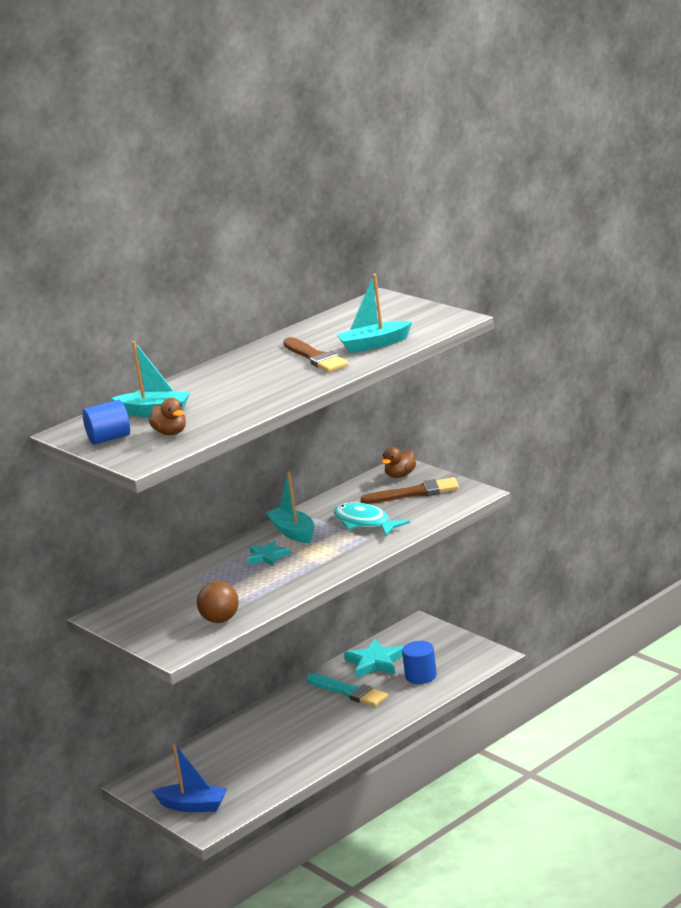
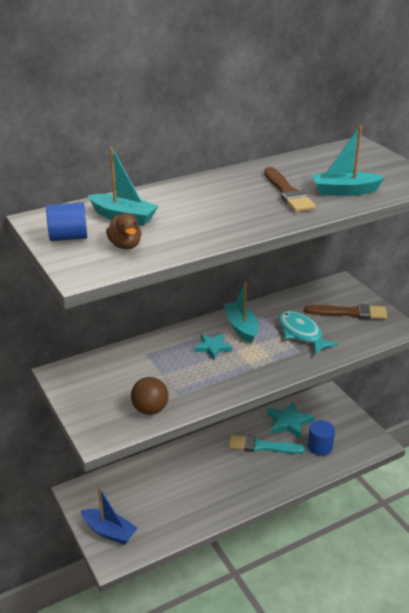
camera: 10 degrees right, 10 degrees up
(349, 692) = (262, 446): turquoise brush -> turquoise brush turned 135 degrees clockwise
(400, 475) = (341, 291): brown duck -> none

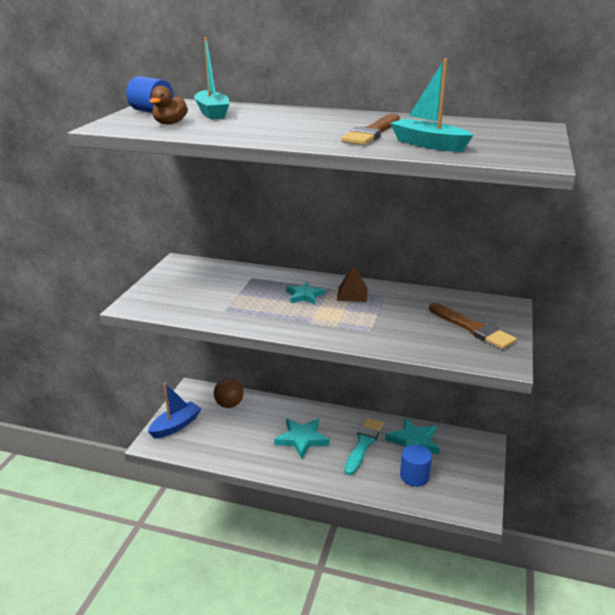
camera: 45 degrees right, 5 degrees down
(109, 532) = (176, 426): blue boat -> blue boat turned 120 degrees counterclockwise
(150, 410) = (190, 308): brown ball -> brown ball (229, 404)
(218, 472) = (302, 439): none -> turquoise star
(241, 327) = (352, 294): turquoise boat -> brown pyramid
(262, 446) = (363, 444): turquoise brush -> turquoise brush turned 60 degrees clockwise
(301, 333) = (395, 321): turquoise fish -> none

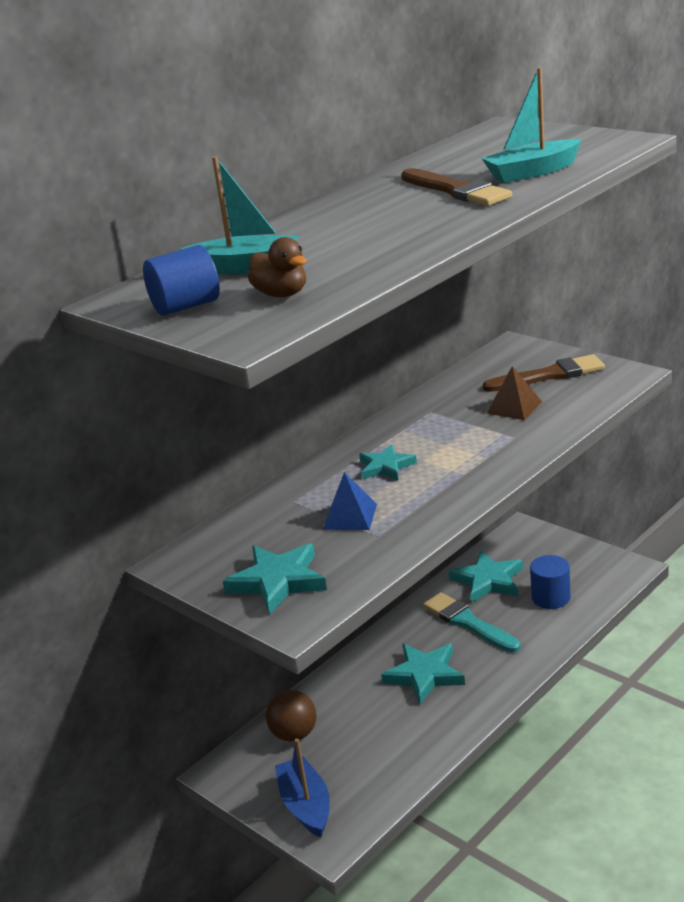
camera: 60 degrees left, 0 degrees up
(168, 292) = (278, 581): none -> turquoise star
(242, 297) = (350, 516): none -> blue pyramid
(352, 294) = (409, 432): brown pyramid -> brown pyramid (514, 407)

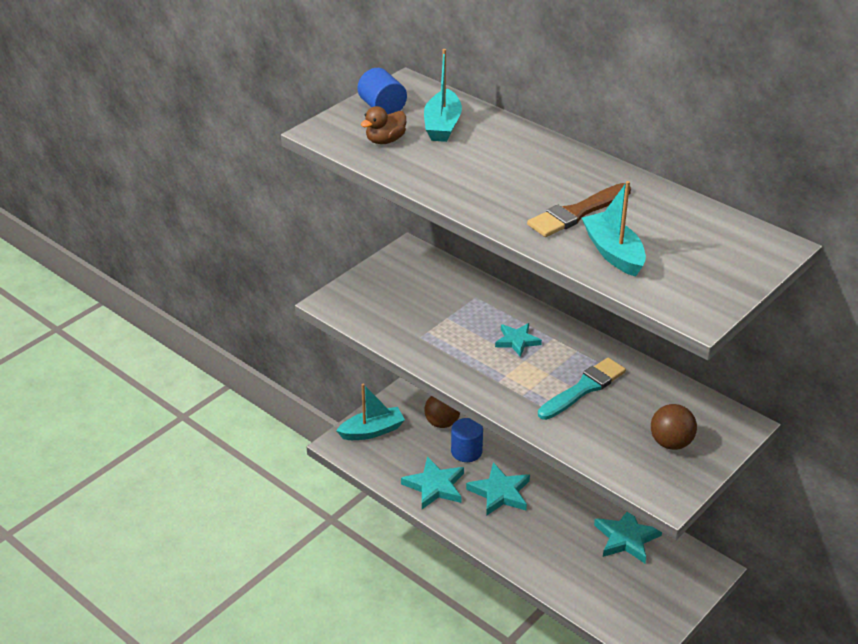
camera: 85 degrees right, 10 degrees up
(278, 581) = (375, 294): turquoise star -> turquoise star (435, 486)
(306, 806) = (372, 431): blue boat -> turquoise boat
(350, 516) = (448, 324): blue pyramid -> none
(468, 622) = (566, 521): turquoise brush -> turquoise brush (583, 388)
(514, 407) = (608, 416): brown pyramid -> none
(549, 375) = (671, 443): brown brush -> brown ball
(550, 597) = (599, 579): blue cylinder -> blue cylinder (466, 451)

